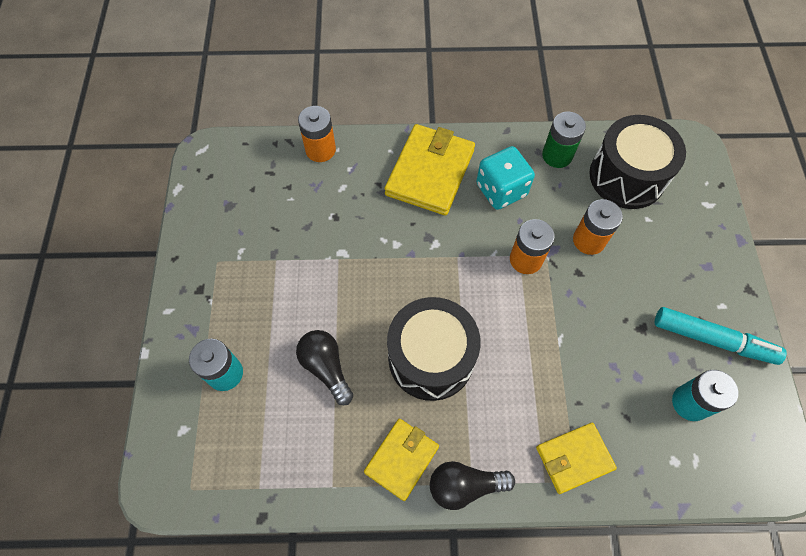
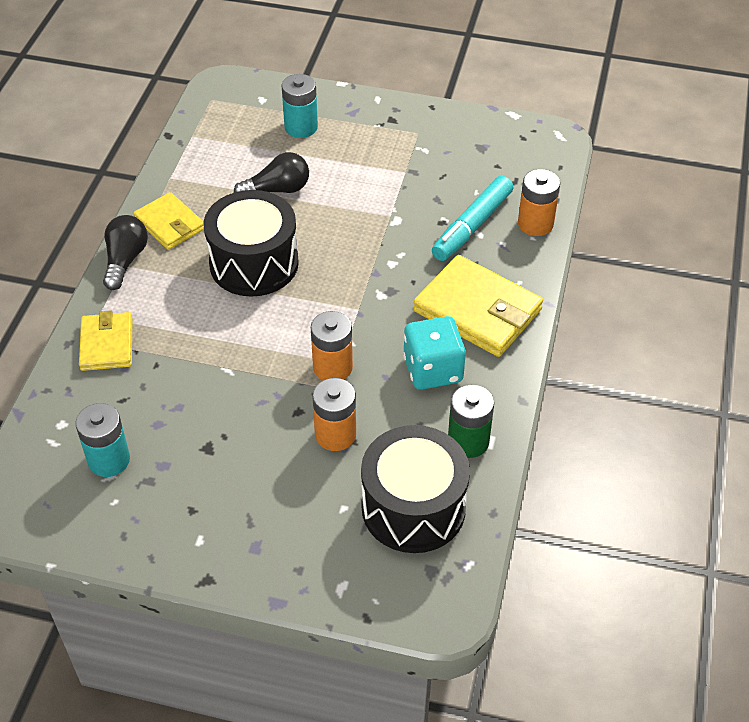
camera: 105 degrees right, 15 degrees down
(713, 340) = (164, 511): turquoise marker -> turquoise marker (472, 226)

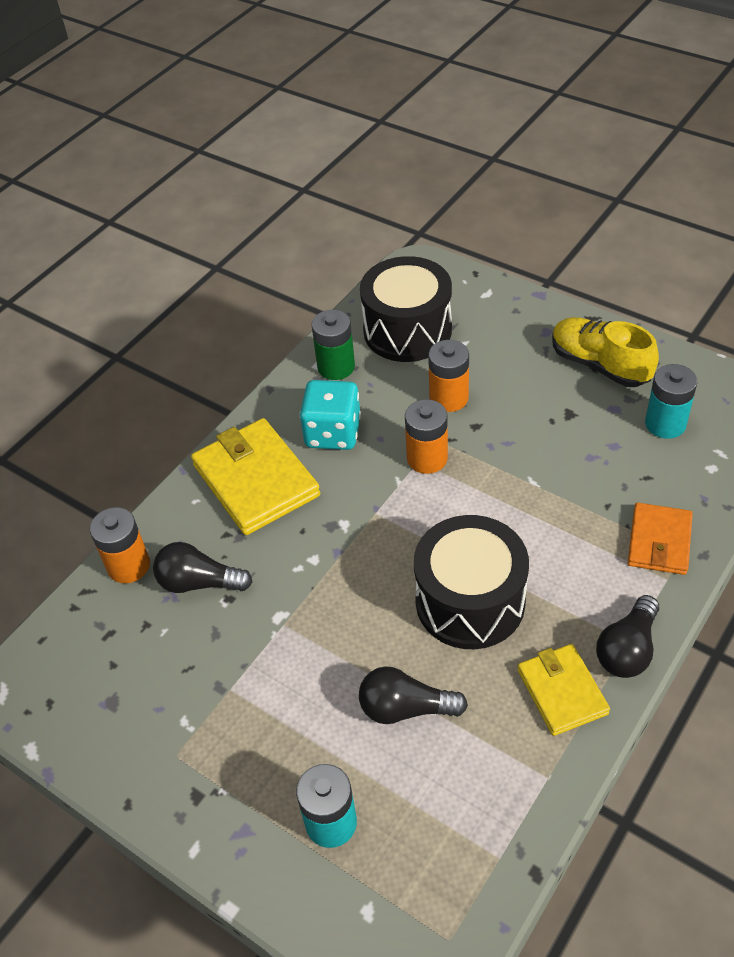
camera: 155 degrees left, 0 degrees up
(107, 344) = (659, 541): yellow wallet -> orange wallet
(186, 515) = (600, 365): none -> yellow shoe
(472, 226) = (199, 582): turquoise marker -> black light bulb

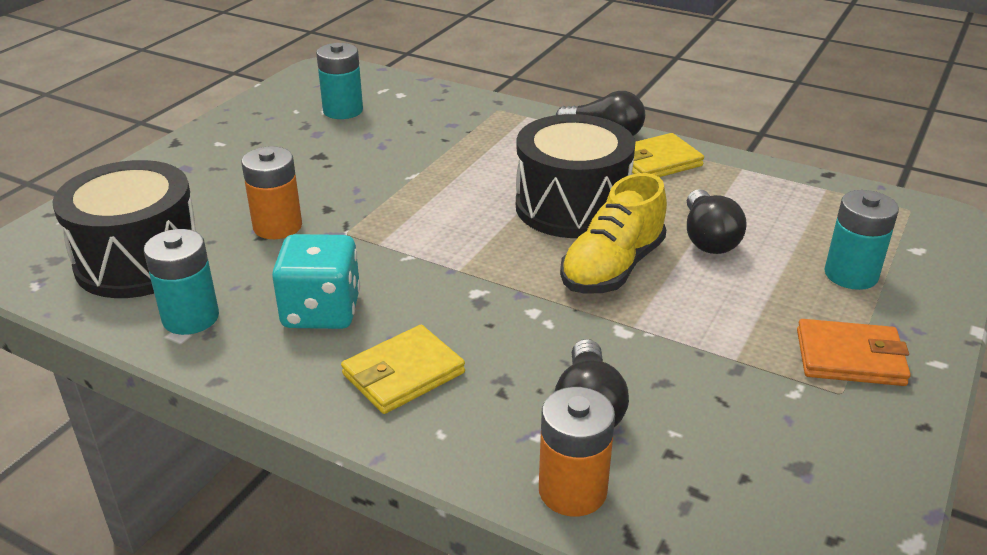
camera: 100 degrees left, 15 degrees down
(256, 480) = (403, 374): yellow wallet -> yellow wallet, size x0.61
(336, 367) = (191, 318): green battery -> turquoise battery
(427, 458) = (375, 238): orange battery -> none
(600, 365) = (251, 139): yellow shoe -> yellow shoe (612, 268)
(659, 541) = (486, 118): orange wallet -> orange wallet (849, 357)

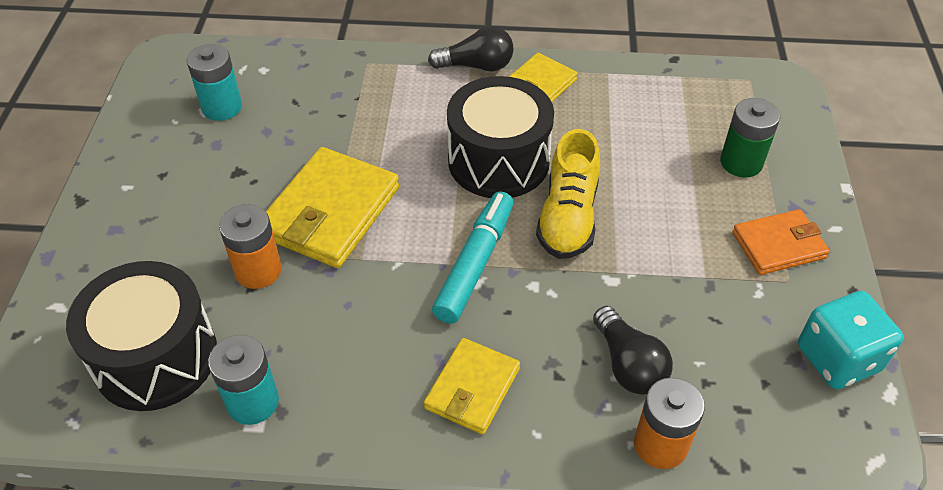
camera: 25 degrees left, 15 degrees up
(321, 311) = (363, 351): turquoise dice -> turquoise dice (838, 358)
(377, 203) = (330, 212): none -> yellow wallet
(485, 277) = (475, 264): none -> turquoise marker
(708, 238) = (622, 160): black light bulb -> none
(851, 275) = (741, 162): turquoise battery -> green battery

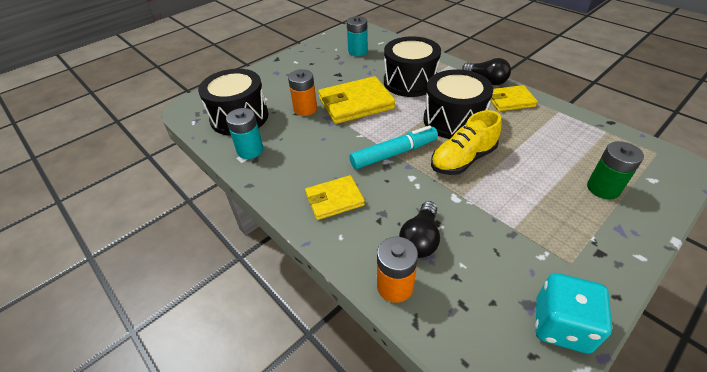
camera: 45 degrees right, 5 degrees down
(372, 125) = (410, 82): none -> black drum
(778, 245) = (584, 241): orange wallet -> none

